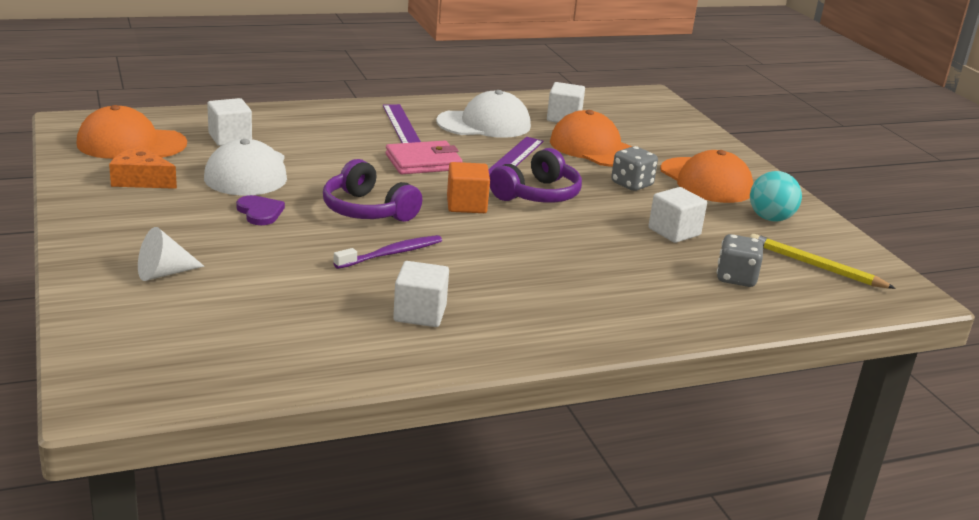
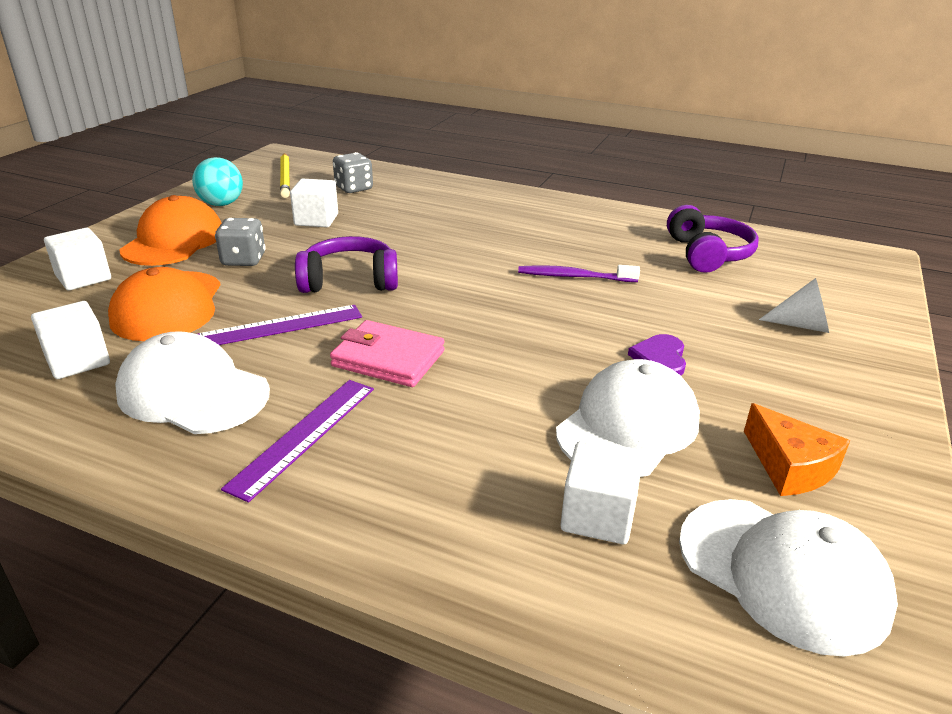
camera: 135 degrees left, 5 degrees up
(131, 144) = (782, 573): orange cap -> white cap
(367, 210) = (541, 321): purple headphones -> purple headphones (707, 254)
(420, 313) = (608, 235): white cube -> white cube (83, 278)
(466, 205) = (435, 294): orange cube -> none

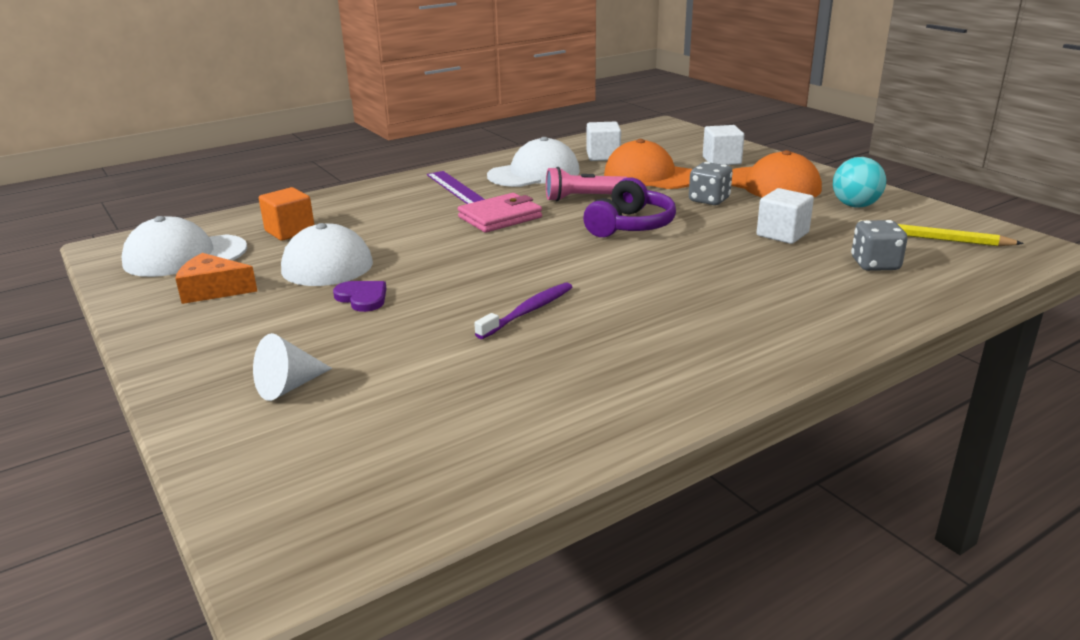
camera: 125 degrees right, 5 degrees down
(280, 326) = (583, 198): purple ruler -> pink flashlight
(597, 516) = (290, 231): white cube -> orange cube
(707, 254) = (479, 414): purple headphones -> none

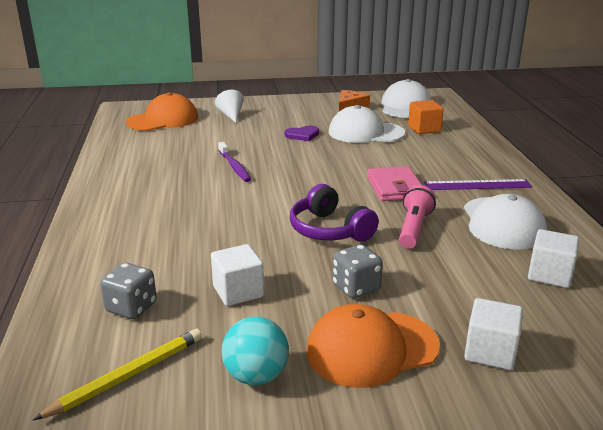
camera: 115 degrees right, 0 degrees up
(650, 176) = (457, 281): orange cap -> orange cap (163, 120)

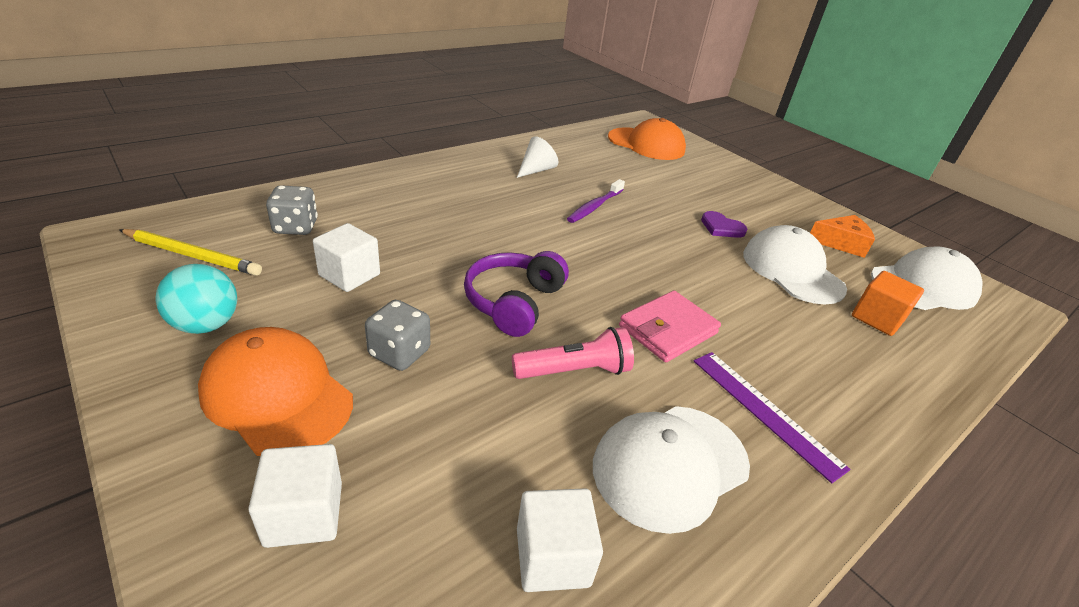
camera: 55 degrees right, 10 degrees up
(231, 115) = (707, 174): white cone -> white cone (536, 170)

